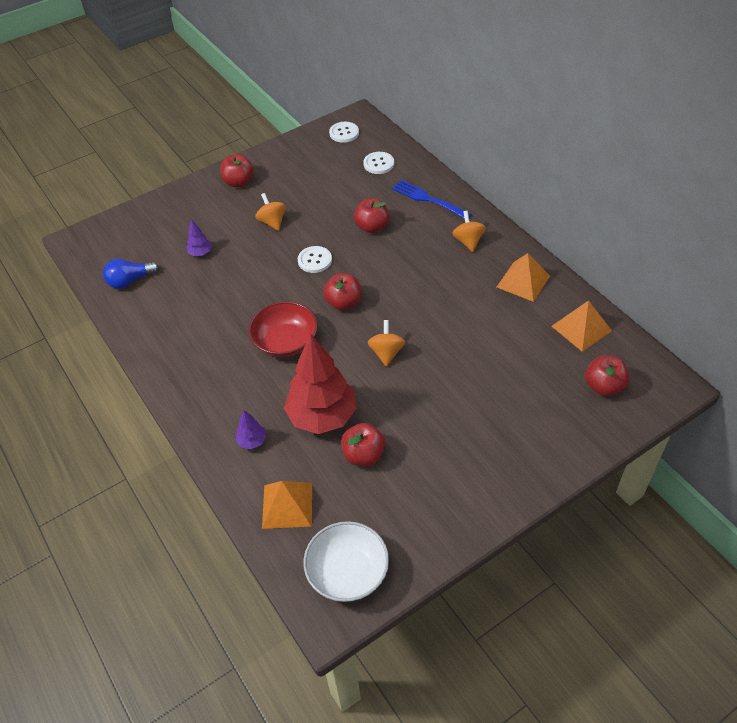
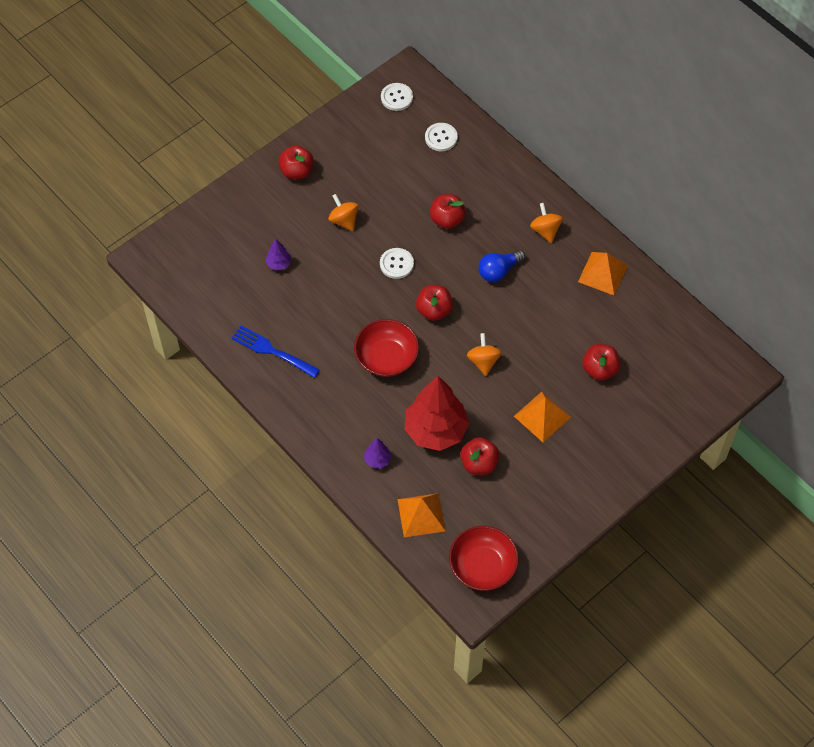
camera: 10 degrees left, 10 degrees up
(130, 281) = (216, 302): blue light bulb -> blue light bulb (498, 271)
(347, 572) = (482, 566): white bowl -> red bowl
(428, 199) = (499, 181): blue fork -> blue fork (272, 351)
(581, 328) = (660, 321): orange pyramid -> orange pyramid (542, 416)
(603, 386) = (682, 379): red apple -> red apple (599, 369)

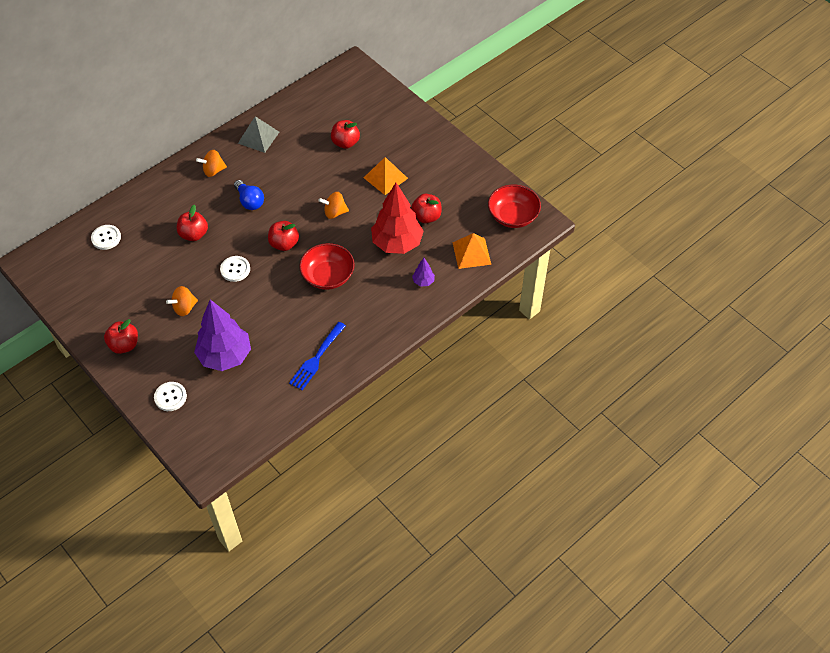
camera: 90 degrees left, 5 degrees down
(279, 264) = (225, 356): purple tree -> purple tree, size x2.36
(396, 97) = (54, 270): white button -> white button (170, 397)
(603, 273) = (258, 137): orange pyramid -> grey pyramid

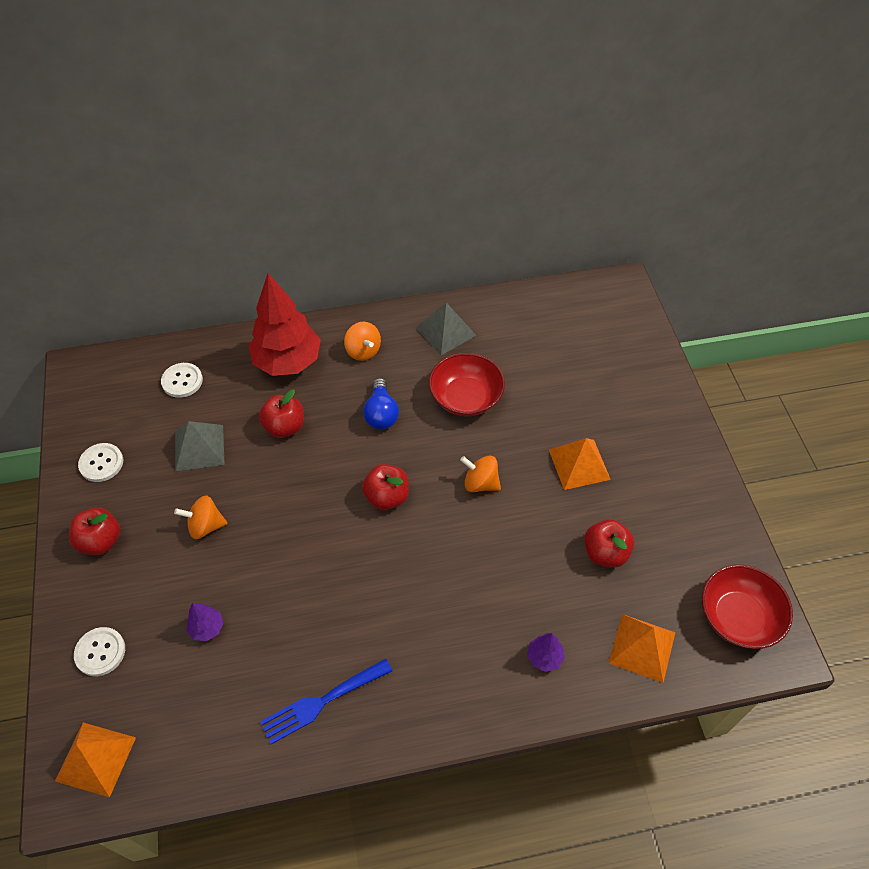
camera: 30 degrees right, 0 degrees up
(147, 269) = (199, 447): none -> grey pyramid
(208, 444) = (95, 758): none -> orange pyramid
(213, 171) = (363, 351): orange spinning top -> orange spinning top turned 135 degrees counterclockwise
(225, 356) = (207, 628): purple tree -> purple tree, size x0.42
(235, 269) = (302, 502): white button -> white button (101, 463)
(328, 276) = (415, 576): red bowl -> red bowl (465, 398)
(345, 143) = (553, 388): red apple -> none
(397, 243) = (540, 574): red tree -> red tree (288, 362)

